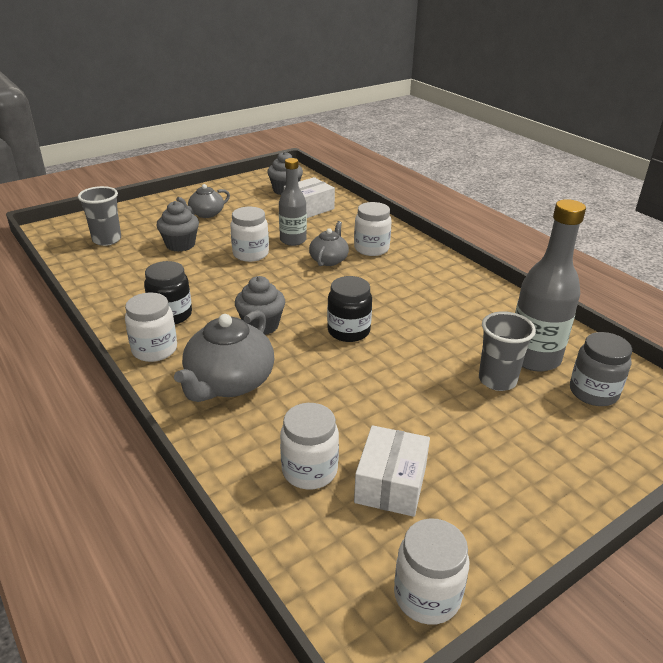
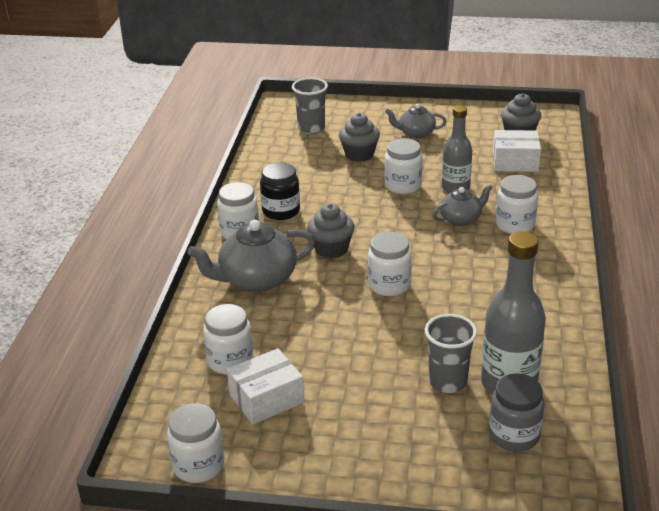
camera: 45 degrees right, 0 degrees up
(348, 331) = (389, 285): black jar -> white jar

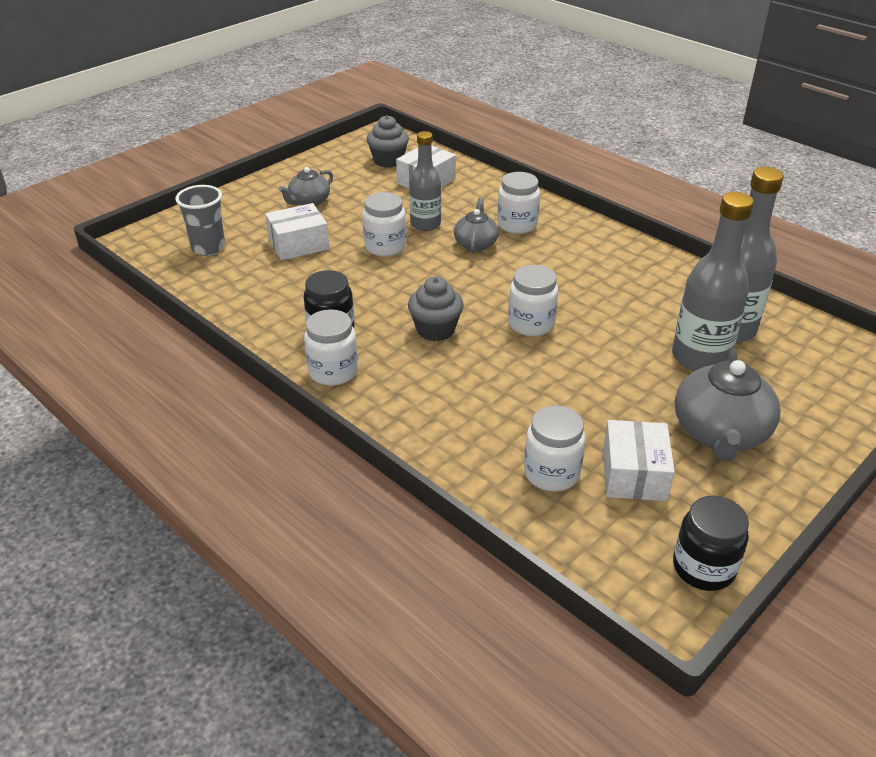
camera: 55 degrees left, 5 degrees up
(198, 466) = (703, 568): white jar -> black jar
(256, 279) = (430, 396): grey teapot -> grey teapot (719, 433)
(359, 154) = (298, 244): grey cupcake -> white box
(448, 382) = (700, 357): grey cup -> grey bottle
(514, 435) = (795, 357): grey jar -> none

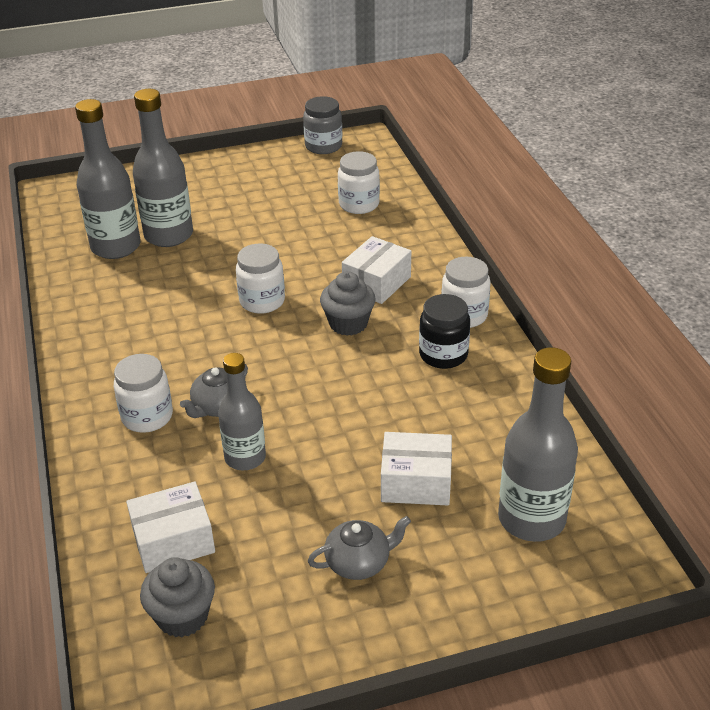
camera: 150 degrees left, 0 degrees up
(208, 248) = (531, 519): grey cup -> grey bottle
(385, 247) = (318, 439): white jar -> none
(634, 474) = (308, 189): white box -> white box (376, 282)
(703, 568) = (323, 146): black jar -> grey jar
(719, 433) = (226, 192): grey teapot -> none

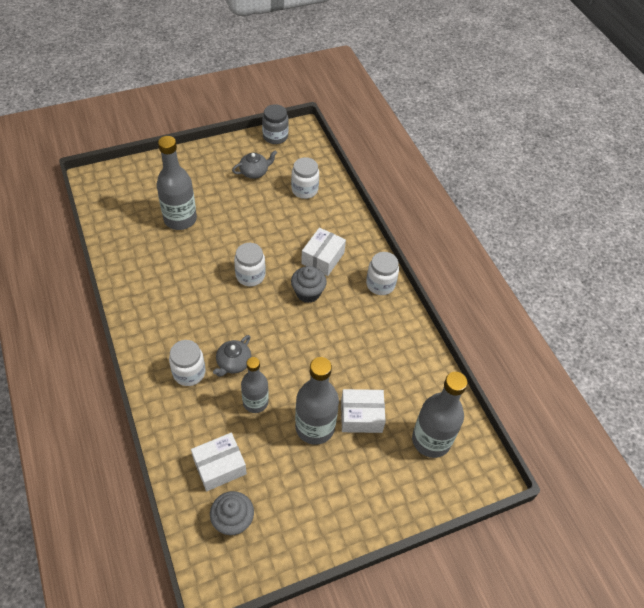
camera: 10 degrees left, 15 degrees up
(116, 247) = (146, 230): grey bottle -> grey bottle (315, 427)
(359, 562) = (333, 476): grey teapot -> grey teapot (254, 172)
(443, 355) = (370, 317): black jar -> none

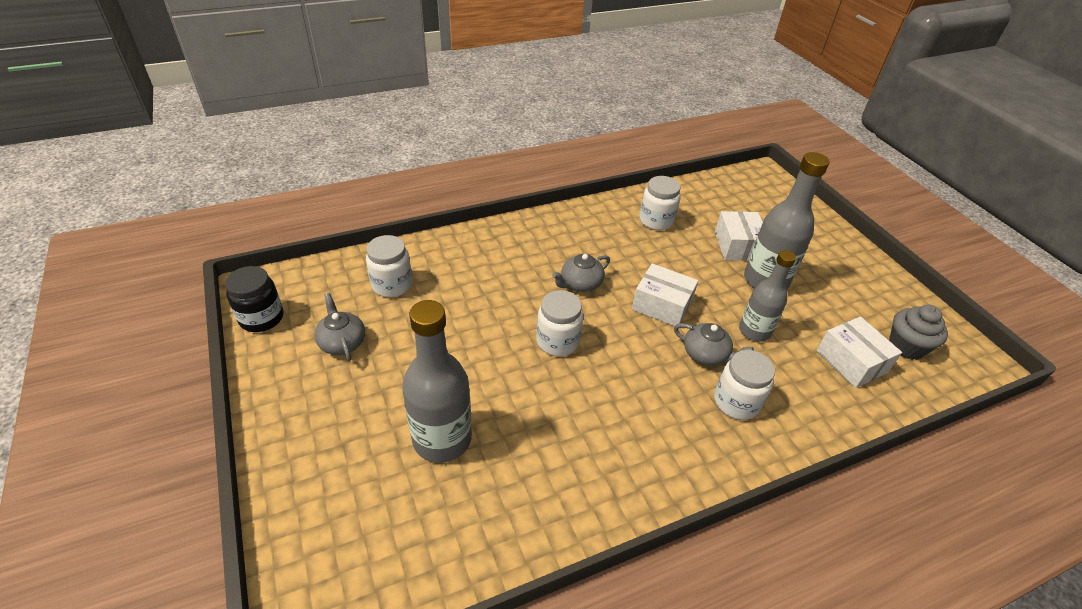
camera: 90 degrees left, 10 degrees down
(275, 136) = (261, 318): grey jar -> black jar
(308, 293) = (580, 284): grey cupcake -> grey teapot
(323, 258) = (521, 269): white box -> white box (662, 305)
(380, 284) = (559, 223): white jar -> white jar (656, 221)
(431, 440) = (745, 202): grey bottle -> none

